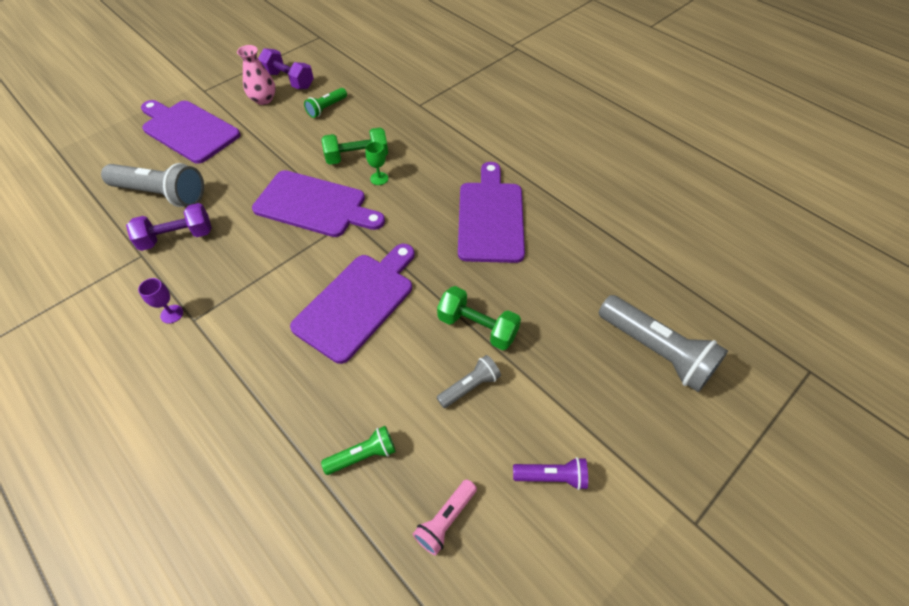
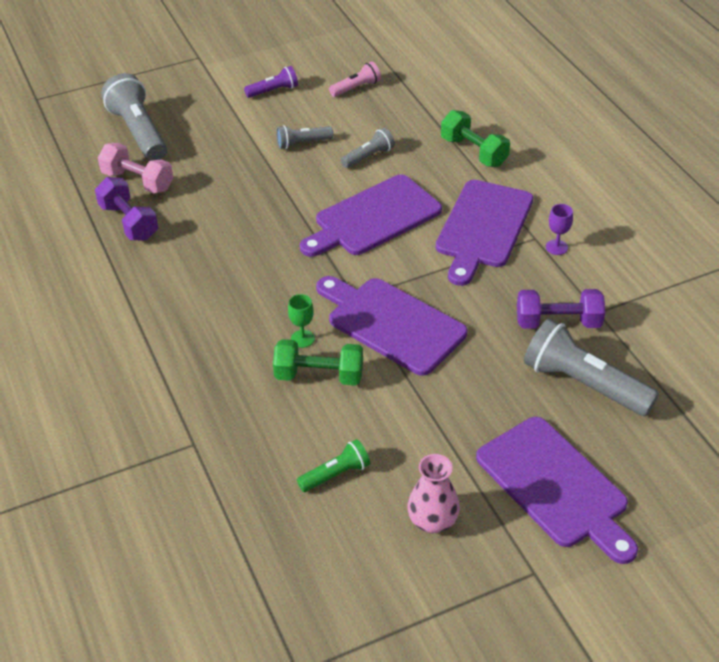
camera: 160 degrees left, 10 degrees down
(289, 80) = (383, 556): purple dumbbell -> purple dumbbell (129, 222)
(363, 455) = (401, 125): green flashlight -> none
(387, 387) = (368, 156): none -> grey flashlight
(477, 327) = (273, 177): green dumbbell -> green dumbbell (473, 152)
(491, 217) = (199, 263): purple cutting board -> purple cutting board (483, 228)
(551, 476) = (273, 91): purple flashlight -> purple flashlight turned 135 degrees clockwise
(604, 285) = (138, 181): none -> pink dumbbell

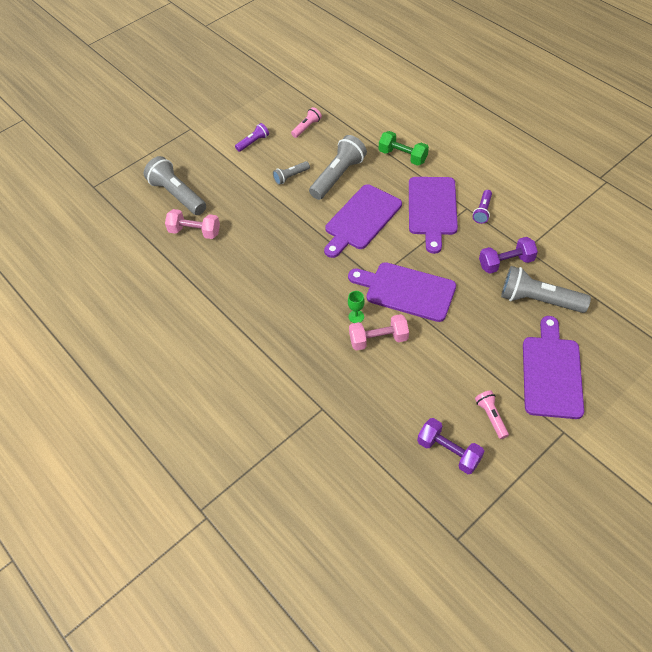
camera: 15 degrees left, 10 degrees up
(129, 222) = (203, 263): purple dumbbell -> purple dumbbell (448, 451)
(319, 376) = (378, 339): green dumbbell -> pink dumbbell
(336, 474) = (419, 403): green flashlight -> none
(368, 156) = (338, 176): grey flashlight -> grey flashlight, size x1.91
(432, 521) = (491, 417): pink vase -> pink flashlight
(555, 486) = (551, 372): purple cutting board -> purple cutting board turned 120 degrees counterclockwise
(556, 247) = (482, 211): purple goblet -> purple flashlight

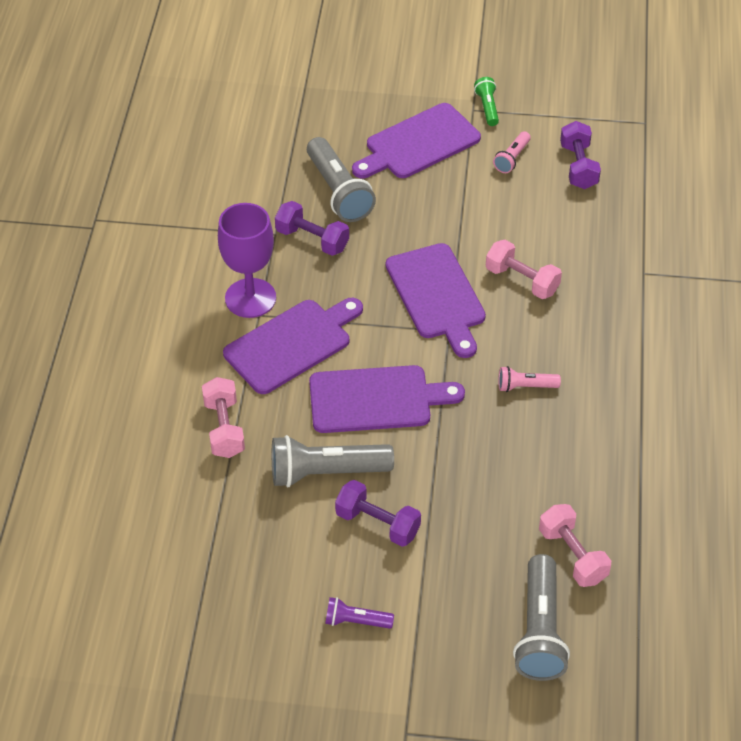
camera: 135 degrees left, 5 degrees down
(291, 177) = (377, 523): grey flashlight -> purple dumbbell
(306, 127) = (264, 577): pink flashlight -> pink flashlight (525, 386)
(356, 316) = (515, 315): green goblet -> none
(402, 156) = (224, 428): green dumbbell -> pink dumbbell
(482, 211) = (250, 298): purple flashlight -> purple goblet
(559, 443) = (487, 107): none -> green flashlight

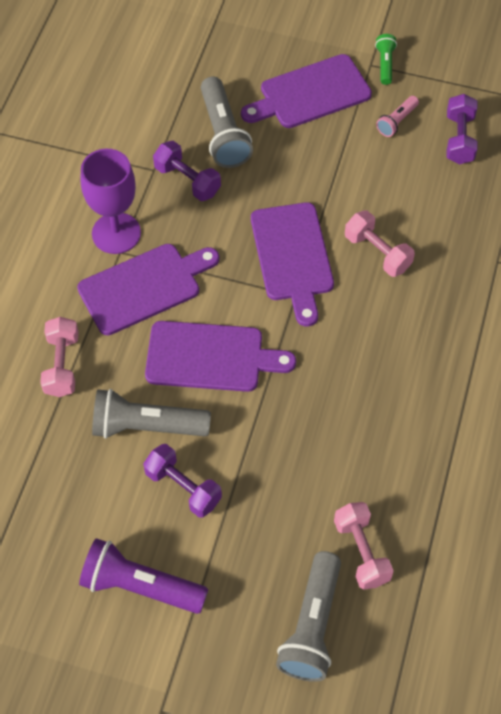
camera: 10 degrees right, 10 degrees up
(356, 621) = (140, 586): purple flashlight -> purple flashlight, size x1.91
(525, 386) = (356, 365): pink flashlight -> none

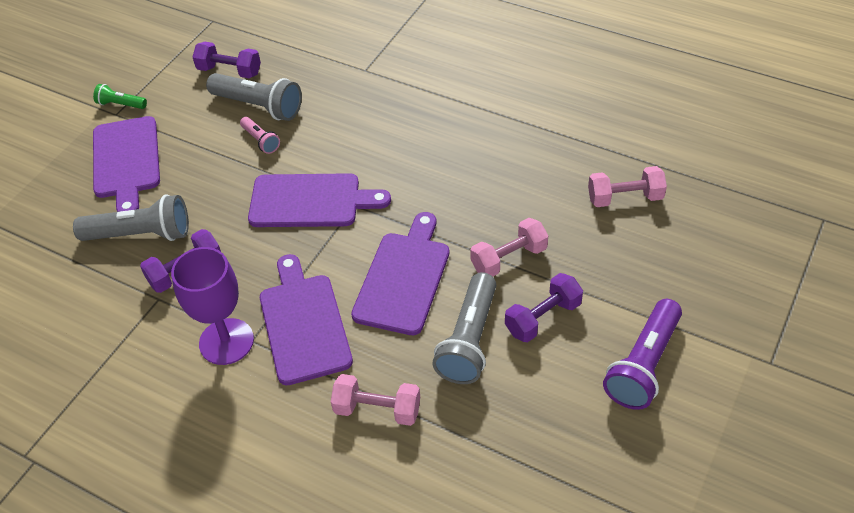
camera: 75 degrees left, 10 degrees down
(312, 626) = (691, 241): grey flashlight -> grey flashlight (259, 106)
(377, 252) = (328, 142): pink dumbbell -> pink dumbbell (509, 259)
(397, 122) = (191, 107): pink flashlight -> pink flashlight (261, 140)

